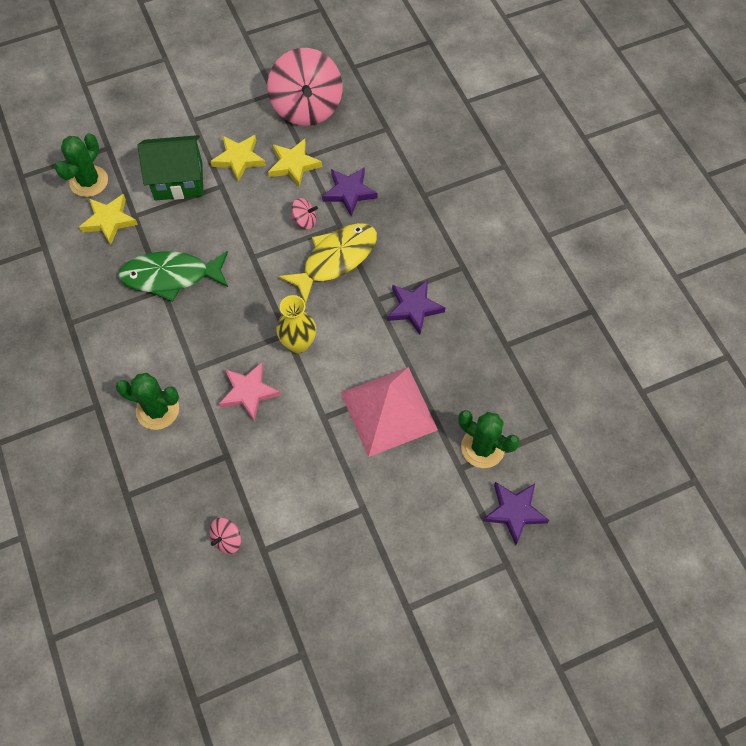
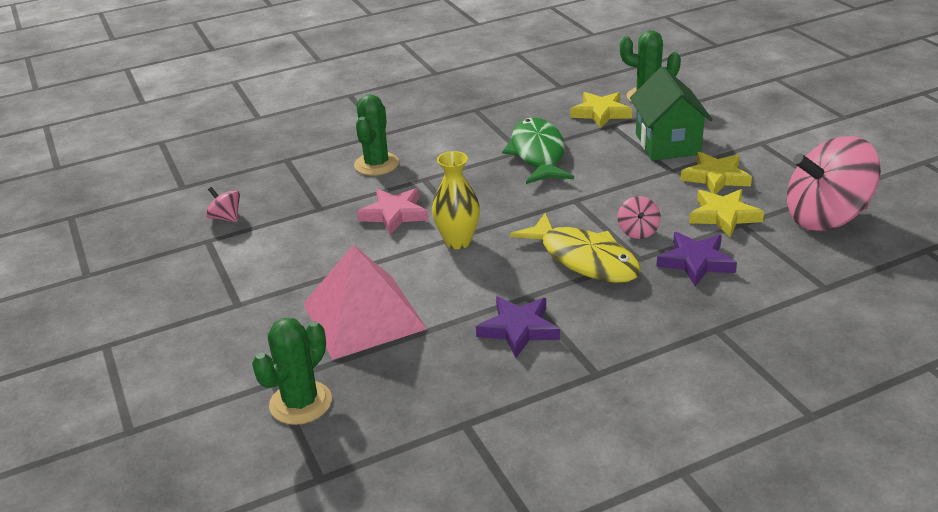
camera: 90 degrees right, 30 degrees down
(514, 511) = (200, 437): purple star -> none

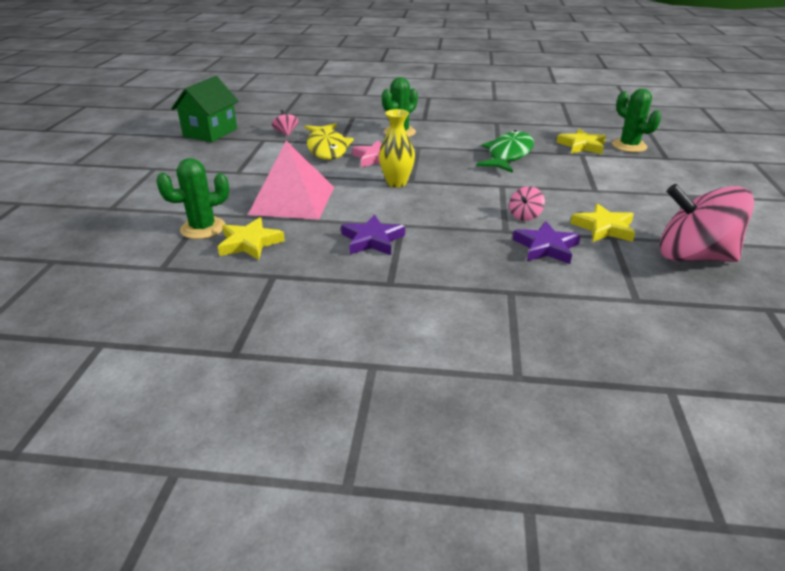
camera: 30 degrees right, 0 degrees up
(584, 259) = (466, 218): yellow fish -> yellow fish (327, 148)
(667, 144) = (611, 175): green house -> green house (210, 132)
(715, 177) = (626, 204): yellow star -> yellow star (250, 243)

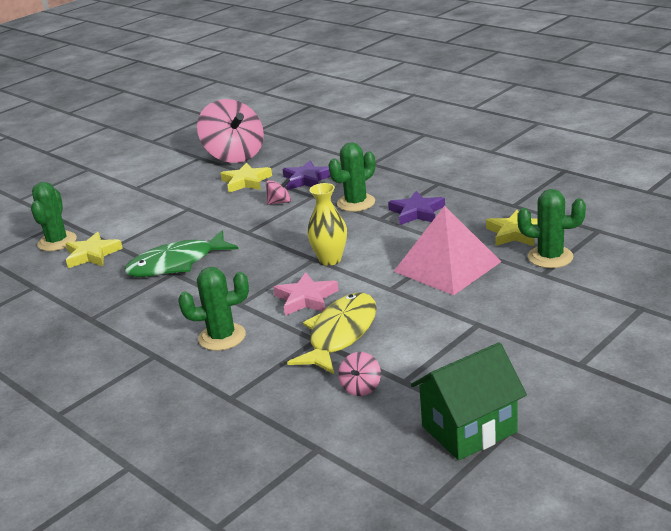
camera: 140 degrees left, 5 degrees down
(448, 234) = (356, 203): none -> green cactus

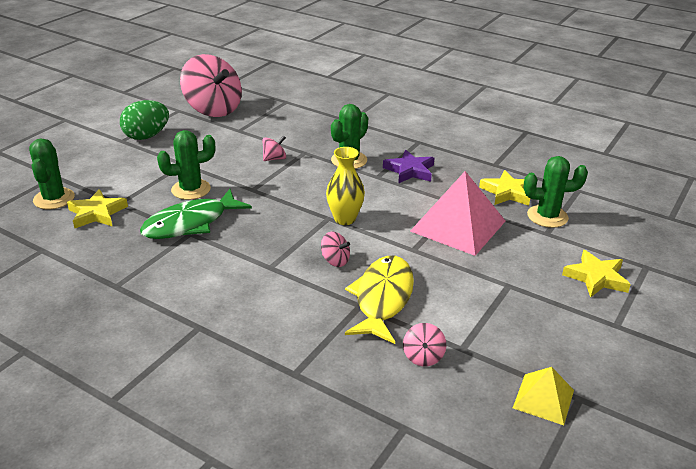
camera: 15 degrees left, 5 degrees up
(160, 183) = (146, 136): none -> green egg
(222, 337) = (264, 304): green cactus -> green cactus (191, 189)
(246, 181) = (234, 136): yellow star -> yellow star (596, 277)
(306, 298) = (335, 260): pink star -> pink spinning top
(307, 179) = (293, 135): purple star -> none
(469, 429) = (543, 399): green house -> yellow pyramid

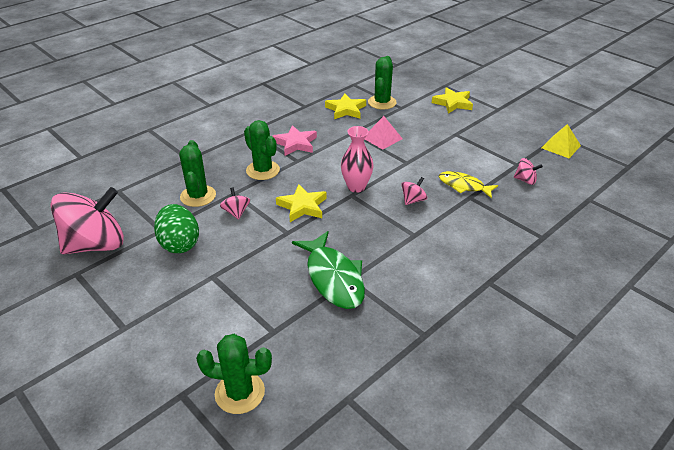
camera: 75 degrees left, 5 degrees up
(97, 213) = (288, 350): yellow star -> yellow star (302, 206)
(146, 136) = (127, 304): green egg -> green egg (179, 244)
(191, 189) = (269, 274): green cactus -> green cactus (198, 196)
(345, 219) = (356, 187): yellow vase -> pink vase
(382, 298) = (463, 186): yellow fish -> yellow fish, size x0.63
(409, 170) = (295, 143): purple star -> pink star
(458, 226) = (382, 138): pink pyramid -> pink pyramid, size x0.54

